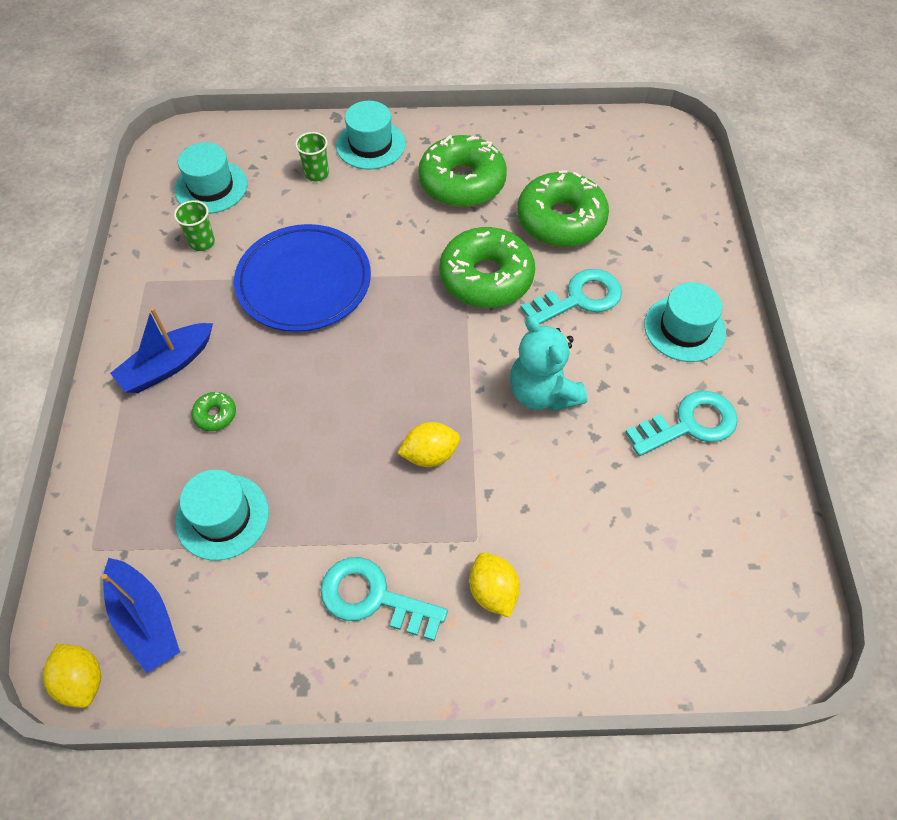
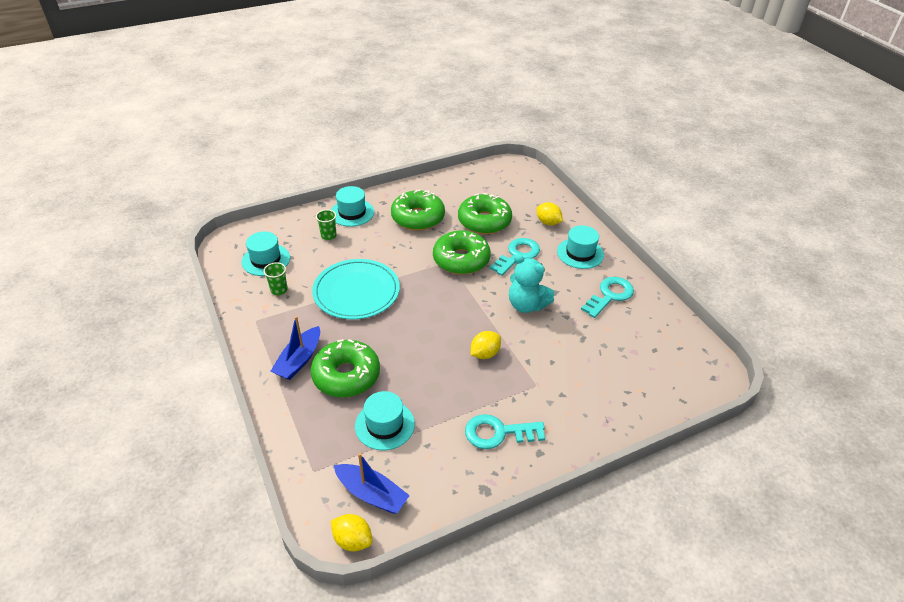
camera: 25 degrees left, 15 degrees down
(215, 415) = (346, 375): green donut -> green donut, size x2.41
(304, 281) = (356, 292): blue plate -> turquoise plate
(493, 591) = (560, 406): yellow lemon -> yellow lemon (548, 222)

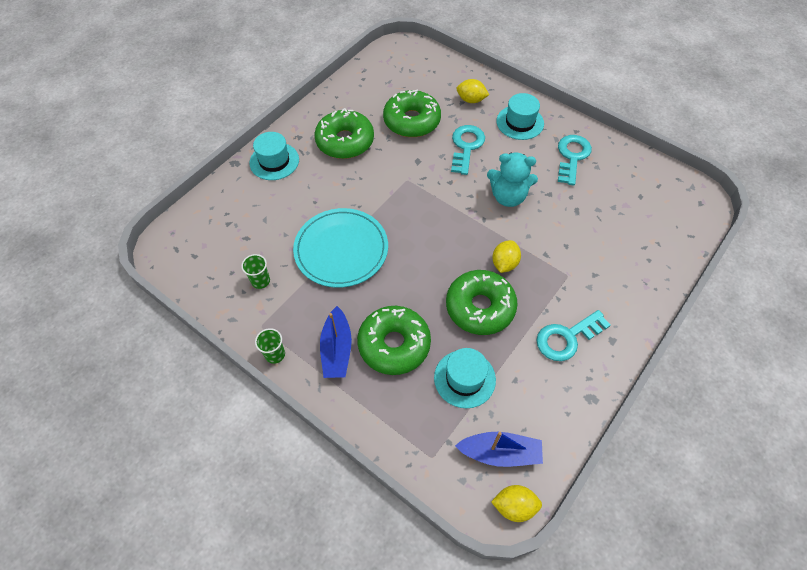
camera: 25 degrees left, 15 degrees up
(266, 260) = (221, 252): turquoise hat -> none
(328, 235) = (268, 197): green cup -> green cup (275, 354)
(461, 260) = (418, 172): green donut -> green donut (480, 307)

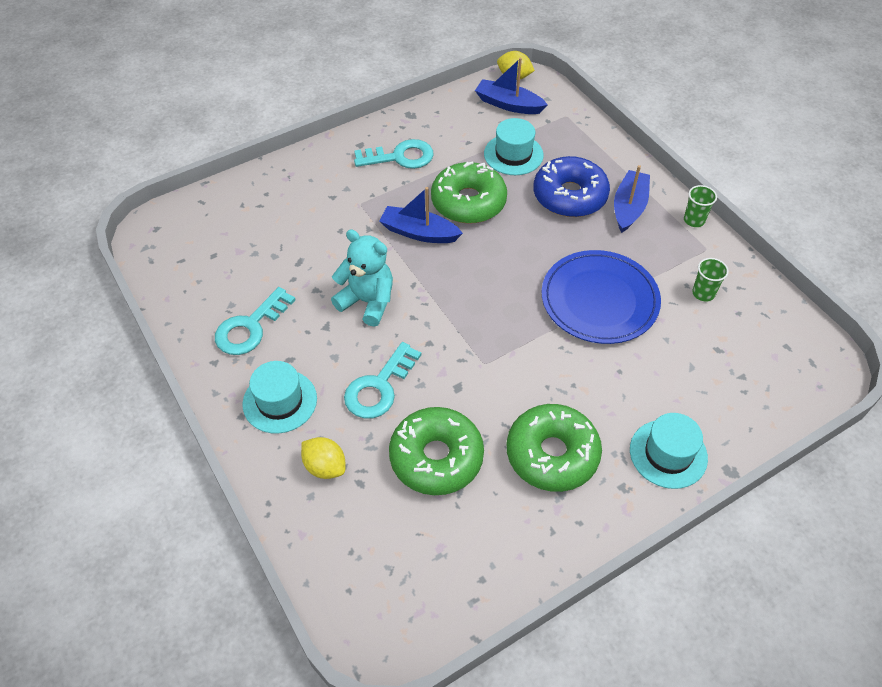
camera: 160 degrees left, 5 degrees down
(341, 250) = (599, 300): turquoise plate -> blue plate
(394, 344) = (569, 196): green donut -> blue donut
(504, 263) = (419, 232): yellow lemon -> blue boat

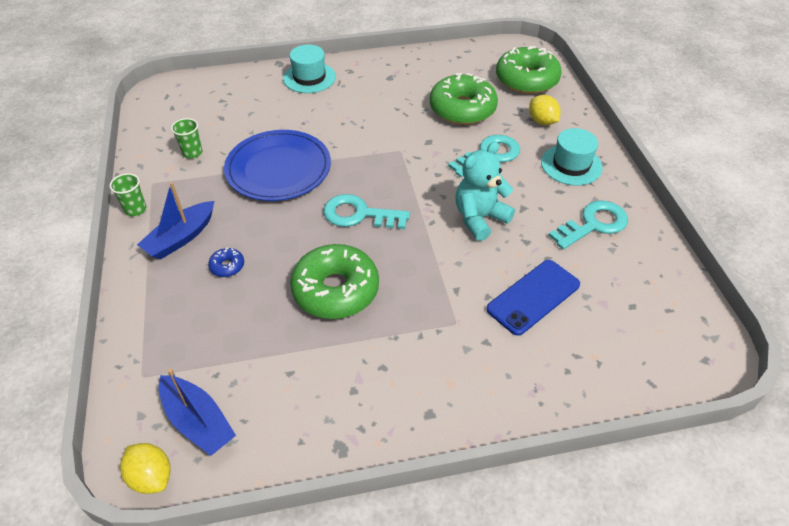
camera: 160 degrees left, 5 degrees down
(300, 240) = (533, 297): none -> blue phone
(367, 301) = (479, 218): turquoise teddy bear -> turquoise teddy bear turned 90 degrees clockwise
(400, 157) = (385, 376): turquoise key -> turquoise key (359, 214)
(419, 232) = (404, 270): blue boat -> none
(513, 154) = (248, 336): turquoise hat -> none
(552, 454) = (383, 93): green donut -> green donut (526, 80)
(569, 196) = (227, 266): blue donut -> blue donut, size x0.41

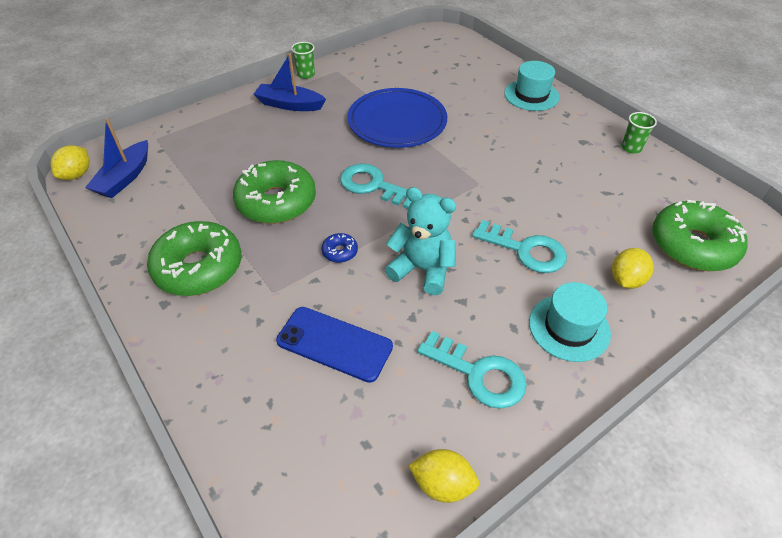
camera: 65 degrees right, 0 degrees up
(192, 152) = (383, 74): green cup -> green cup (631, 148)
(227, 266) = (273, 136): blue donut -> blue donut (340, 252)
(359, 214) = (373, 186): turquoise key -> turquoise key turned 45 degrees counterclockwise
(462, 109) = (584, 207): green donut -> green donut (199, 267)
(674, 275) = (442, 484): none -> yellow lemon

